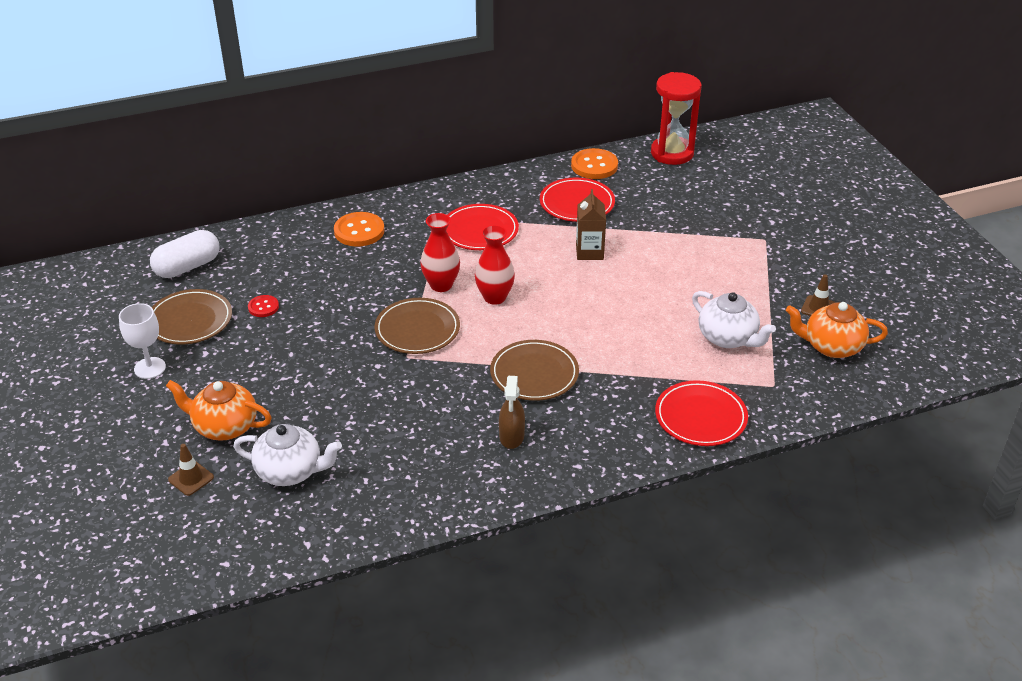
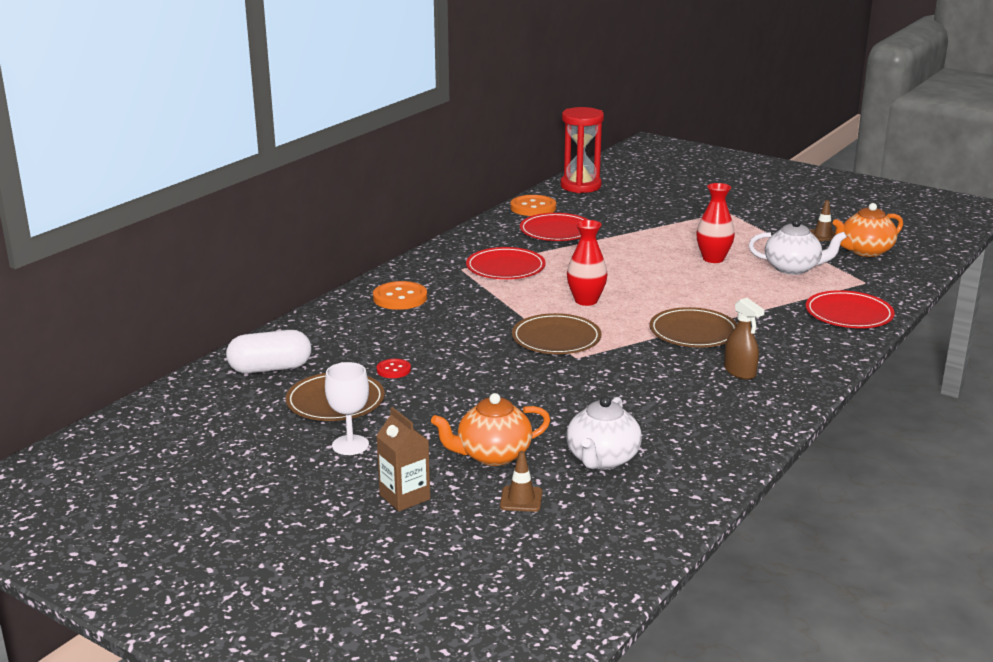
camera: 35 degrees left, 15 degrees down
(188, 267) = (270, 368): white capsule -> white capsule turned 60 degrees clockwise
(290, 471) = (602, 459): white teapot -> white teapot turned 135 degrees clockwise
(441, 285) = (529, 307): red vase -> red vase (713, 259)
(589, 252) = (614, 254): brown carton -> brown carton (404, 497)

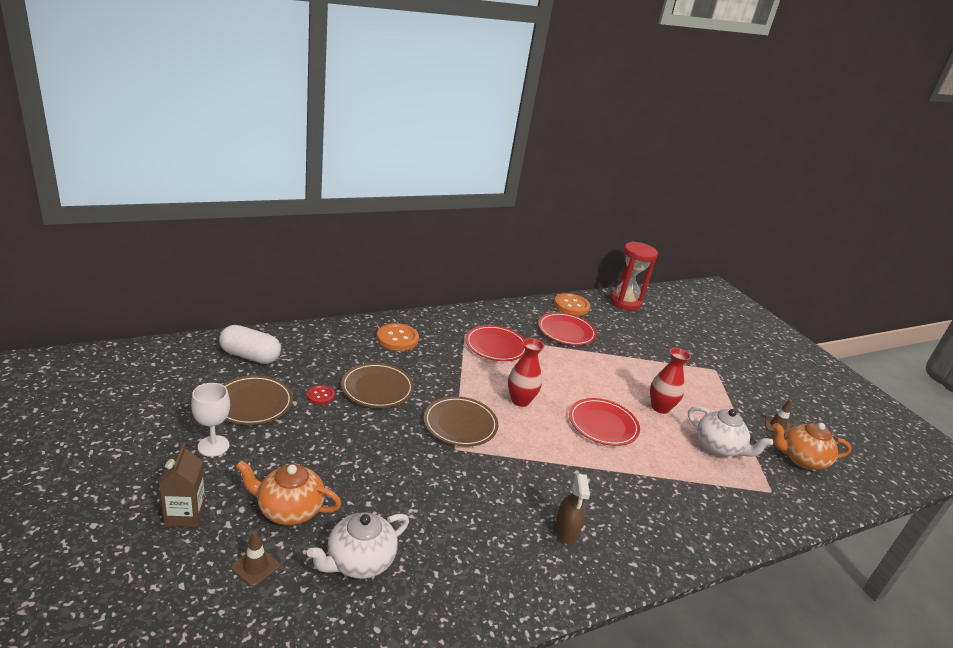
camera: 25 degrees right, 5 degrees up
(693, 332) = (570, 470): brown plate -> brown plate (377, 388)
(848, 314) = (723, 518): red plate -> red plate (603, 424)

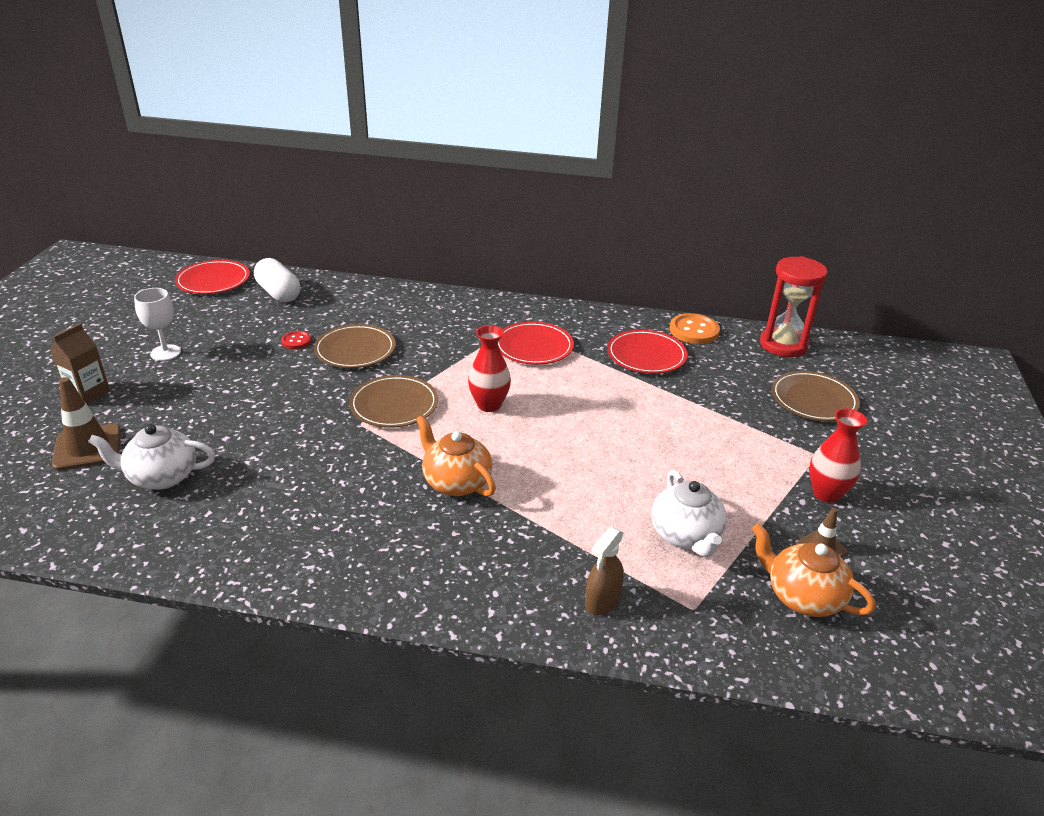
camera: 40 degrees right, 5 degrees up
(252, 403) = (234, 330): brown plate -> brown plate (813, 400)
(255, 566) = (87, 447): brown traffic cone -> brown traffic cone, size x1.75
(289, 510) = (160, 418): orange teapot -> orange teapot (456, 482)
(397, 338) = (433, 313): orange button -> none
(566, 531) = (372, 534): brown spray bottle -> brown spray bottle (602, 601)
(603, 424) = (557, 459): red plate -> red plate (213, 280)
(660, 407) = (662, 468): red vase -> red vase (826, 493)

